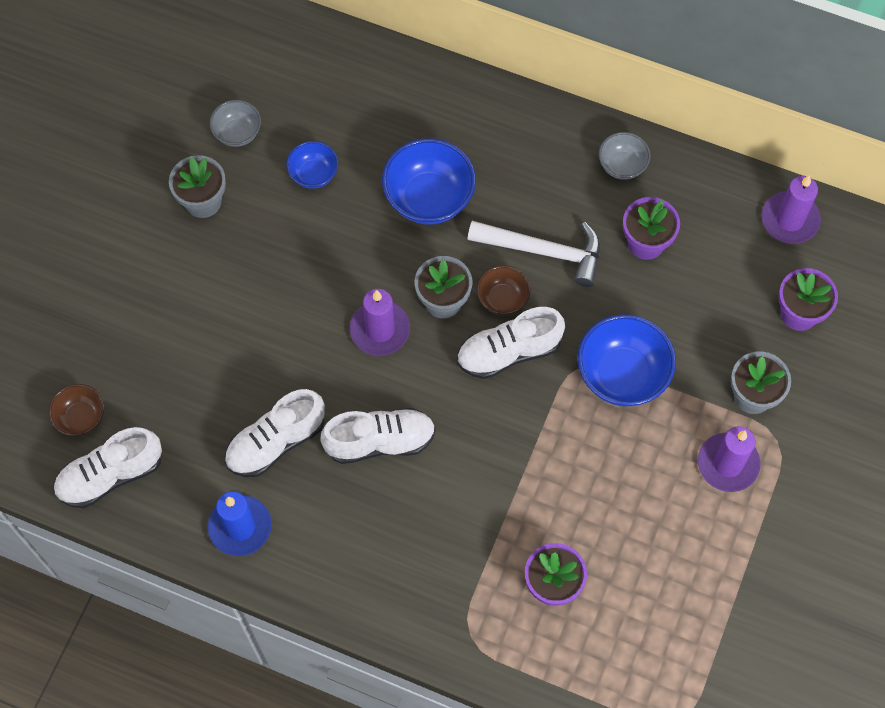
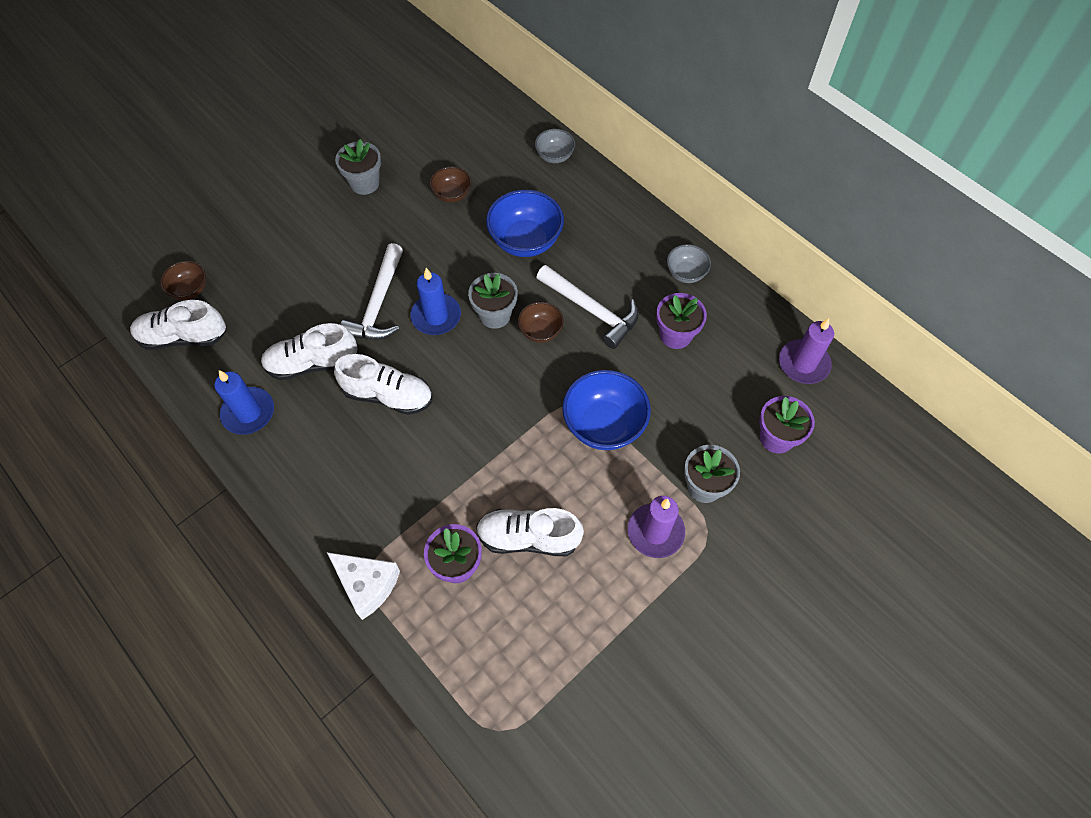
camera: 25 degrees right, 5 degrees down
(237, 133) = (416, 150): grey bowl -> grey bowl (554, 156)
(307, 342) = (378, 304): none -> white hammer
(313, 174) = (452, 195): blue bowl -> brown bowl
(380, 330) = (436, 316): purple candle -> blue candle
(474, 646) = (367, 585): none -> white cheese
(509, 352) = (524, 371): white shoe -> white shoe (528, 538)

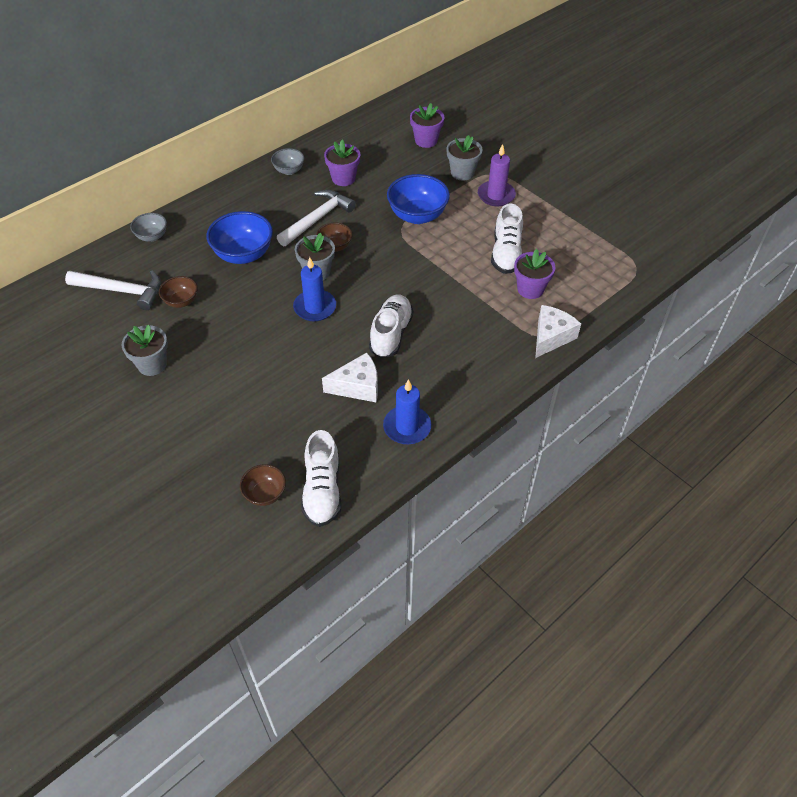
camera: 90 degrees left, 10 degrees down
(312, 363) = (357, 386): white shoe -> white cheese
(378, 304) = (298, 346): white hammer -> white hammer (121, 291)
(803, 364) = (370, 125): purple candle -> none

